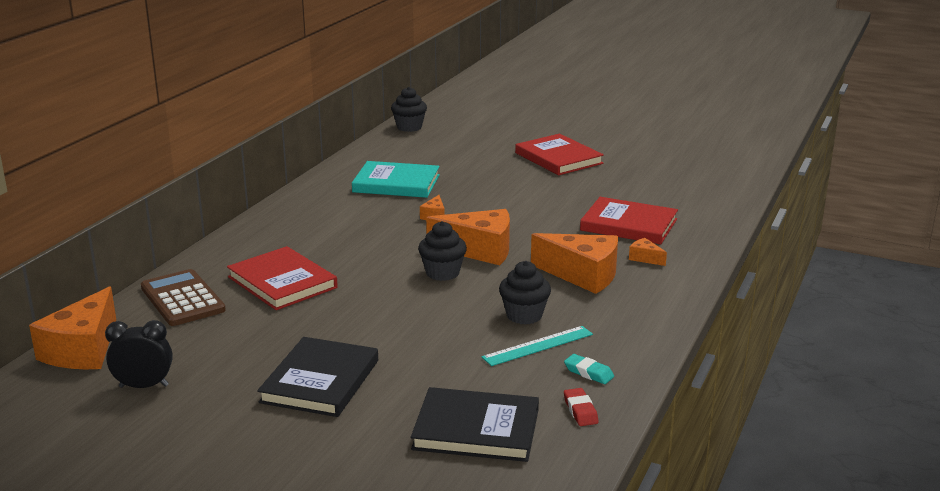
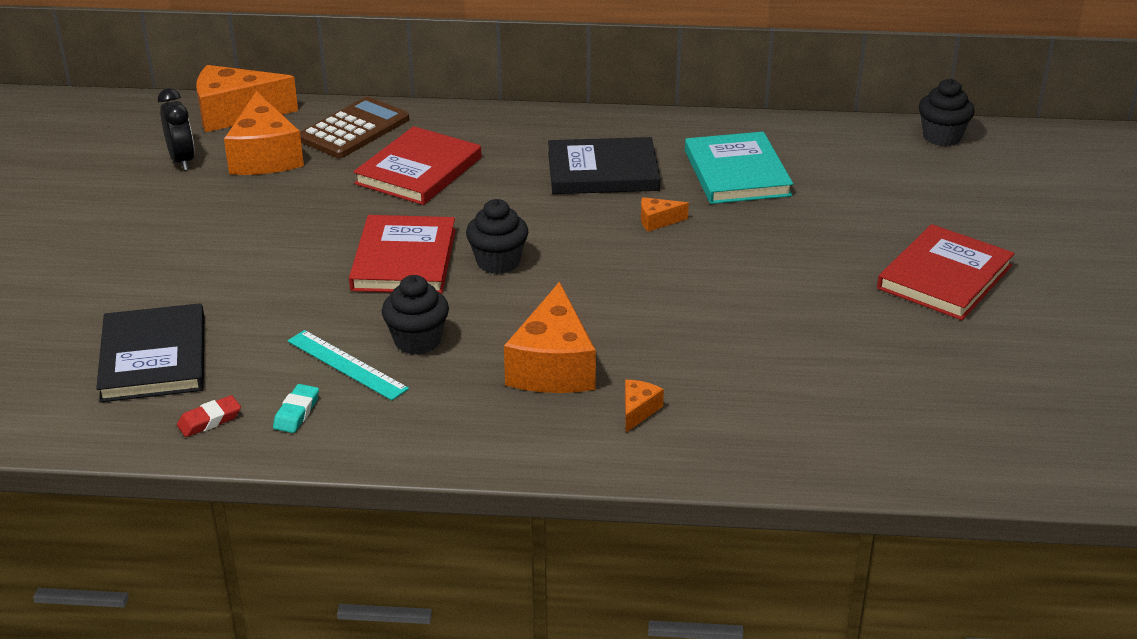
camera: 70 degrees right, 10 degrees up
(320, 381) = (220, 246): black book -> black book (603, 171)
(479, 250) = (578, 274): orange cheese -> orange cheese (265, 156)
(629, 225) = (744, 380): red book -> red book (404, 260)

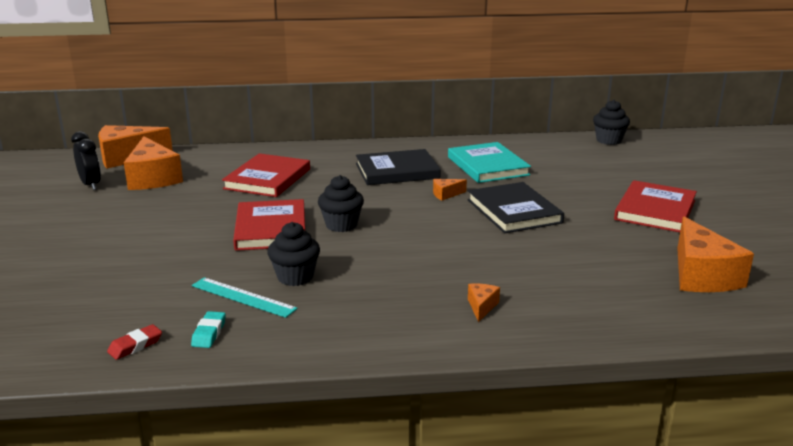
camera: 10 degrees left, 10 degrees down
(153, 358) = (81, 306): black book -> black book (514, 211)
(354, 129) = (215, 160): brown calculator -> none
(553, 366) = (405, 284): orange cheese -> orange cheese (701, 275)

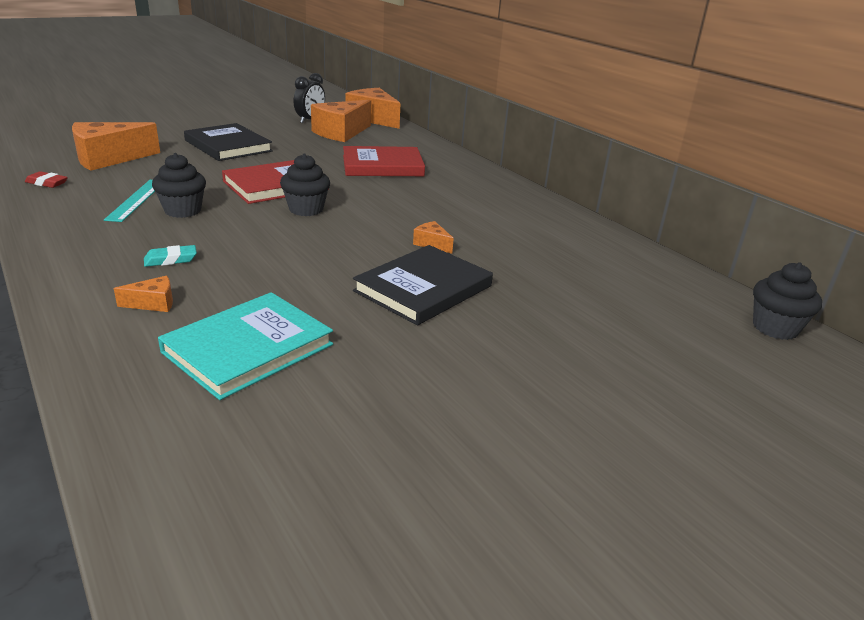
camera: 60 degrees right, 5 degrees up
(209, 333) = (70, 200): turquoise eraser -> turquoise eraser (170, 260)
(397, 171) = (467, 211): black book -> black book (228, 146)
(488, 166) = (546, 255): turquoise book -> turquoise book (248, 348)
(655, 210) = (539, 398): red book -> none
(701, 275) = (323, 467): orange cheese -> orange cheese (108, 159)

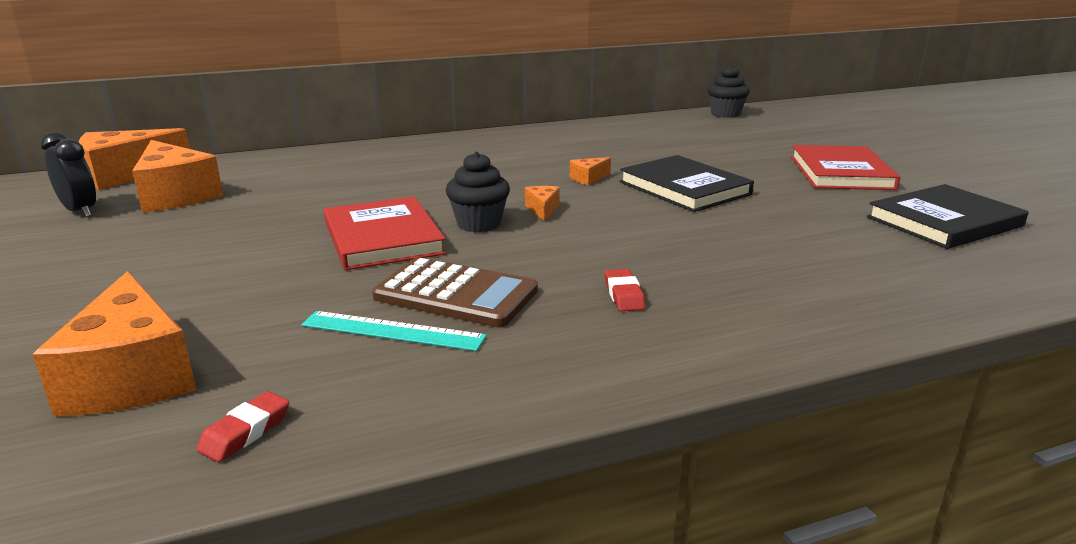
camera: 75 degrees left, 5 degrees down
(153, 303) = (740, 299): orange cheese -> orange cheese (542, 210)
(170, 260) = (624, 295): turquoise eraser -> red eraser
(183, 211) = (456, 294): black cupcake -> brown calculator
(228, 146) = (161, 269): black book -> black book (944, 221)
(248, 348) = (815, 253): turquoise book -> none
(382, 166) = (344, 182): red book -> red book (840, 172)

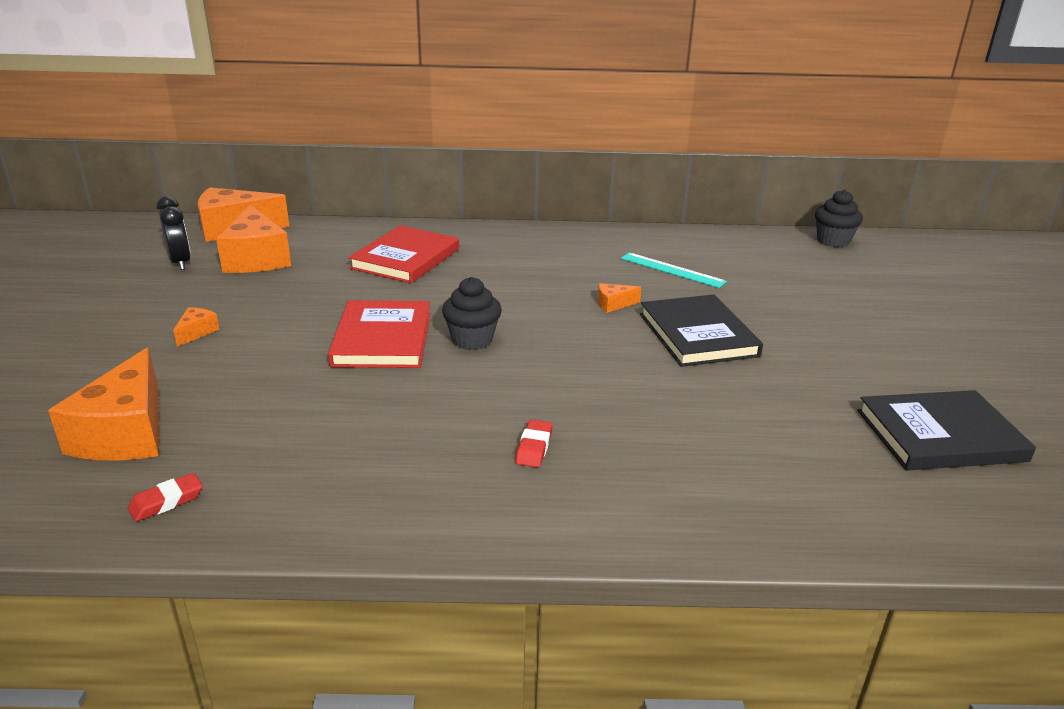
camera: 20 degrees right, 5 degrees up
(392, 331) = (323, 438): turquoise ruler -> turquoise ruler (672, 270)
(456, 294) = (397, 412): brown calculator -> none
(542, 210) = (540, 334): orange cheese -> orange cheese (196, 332)
(840, 172) = (887, 346): red book -> red book (405, 258)

